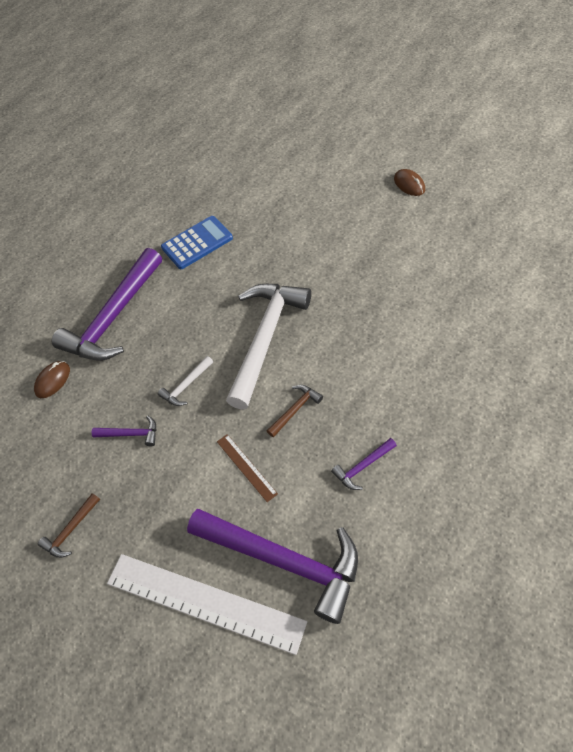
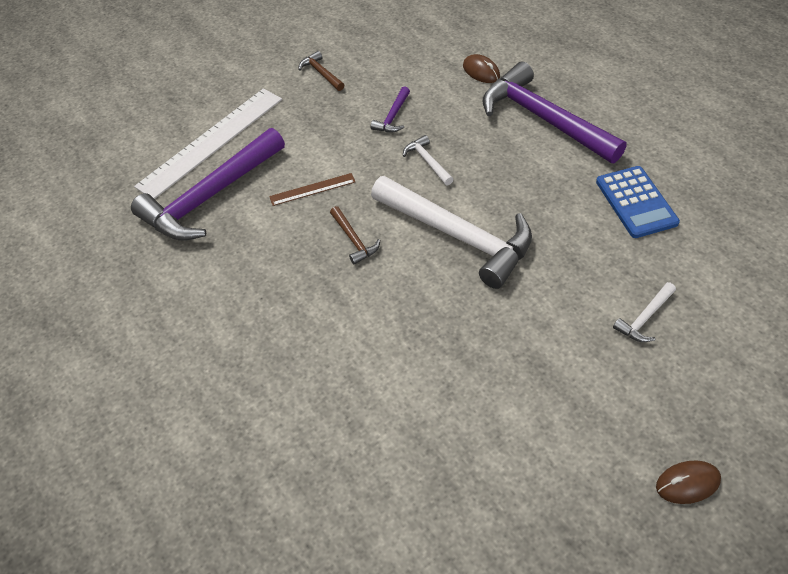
camera: 105 degrees right, 5 degrees down
(302, 220) = (644, 318): none -> white hammer
(362, 467) = (260, 277): purple hammer -> none

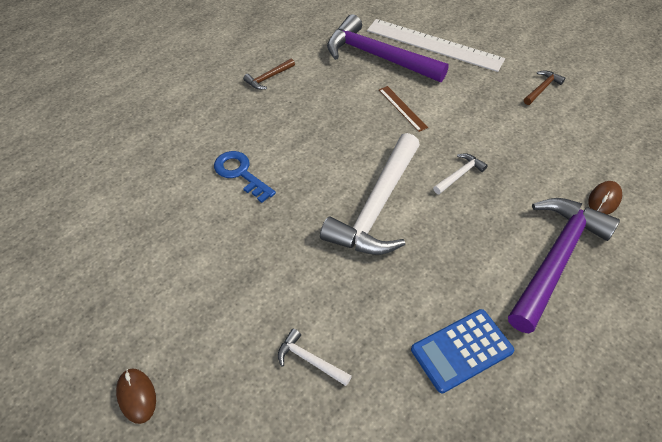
camera: 75 degrees right, 0 degrees up
(354, 240) = (355, 141): brown hammer -> brown hammer (268, 78)
(377, 363) = (240, 173): none -> blue key
(393, 117) = (507, 143): purple hammer -> none

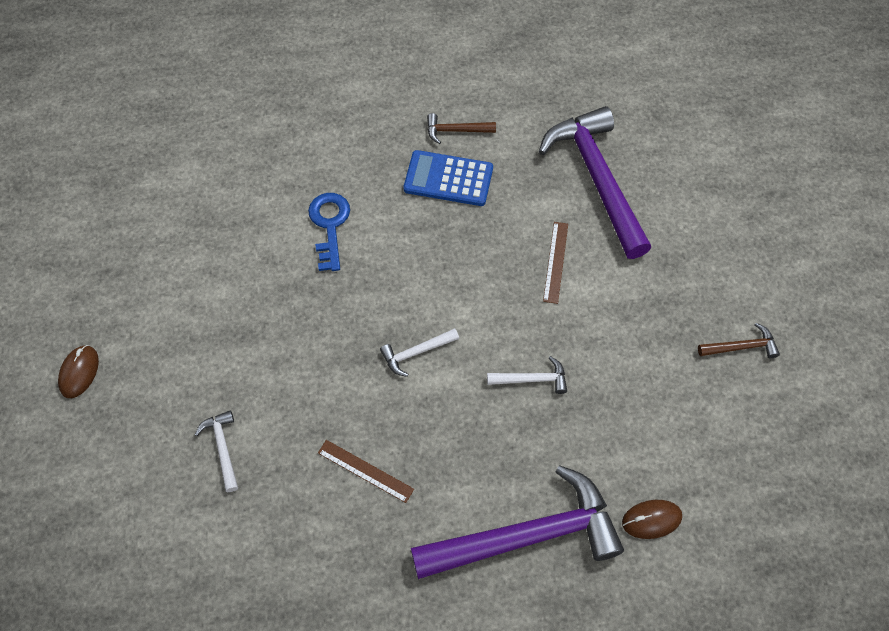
camera: 40 degrees right, 10 degrees up
(377, 207) = (416, 353): white hammer -> white hammer, size x0.42
(422, 297) = (365, 471): none -> brown ruler
(434, 45) = (678, 205): white ruler -> none
(462, 350) = (348, 543): blue calculator -> blue calculator (448, 179)

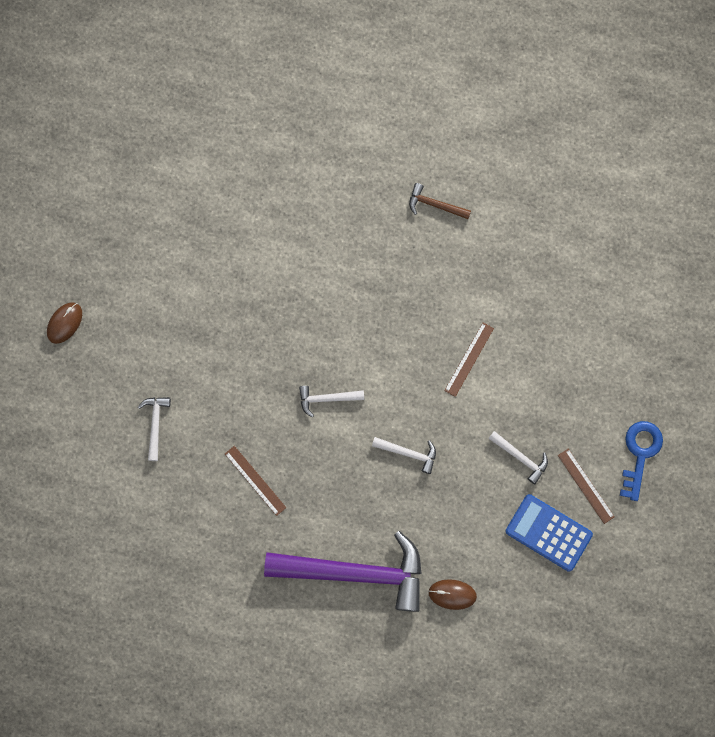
camera: 20 degrees right, 15 degrees up
(329, 225) = (297, 261): blue key -> blue key (640, 454)
(448, 179) = (410, 250): blue calculator -> blue calculator (548, 533)
(597, 179) = (536, 294): purple hammer -> none
(657, 342) = (520, 457): none -> white hammer
(741, 347) = (586, 486): brown hammer -> brown ruler

